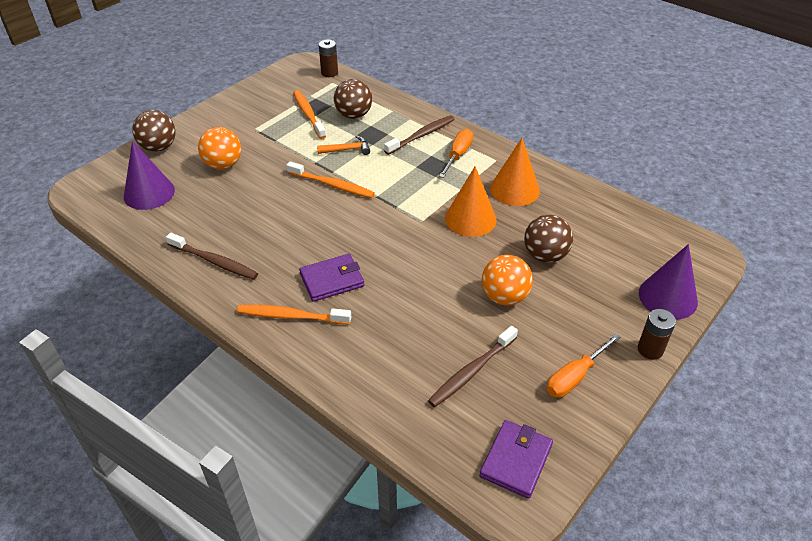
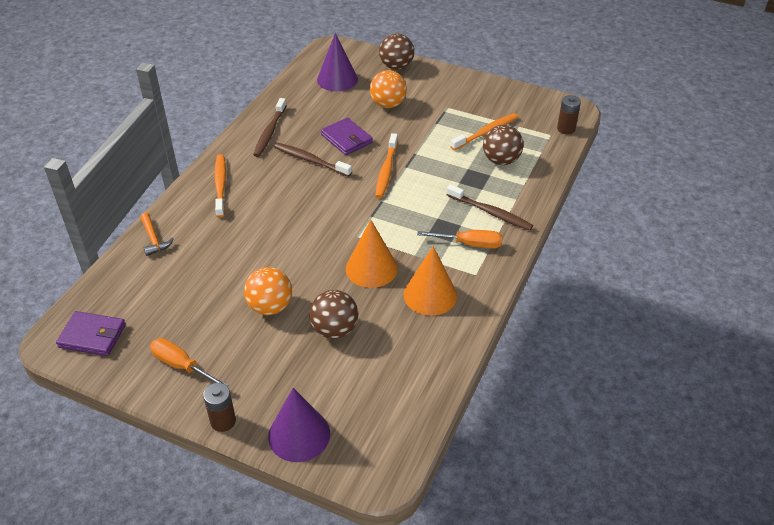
camera: 75 degrees right, 0 degrees up
(332, 280) = (265, 197): purple wallet -> purple wallet (346, 139)
(347, 149) = (443, 168): orange hammer -> orange hammer (154, 239)
(471, 371) = (179, 297): brown toothbrush -> brown toothbrush (310, 160)

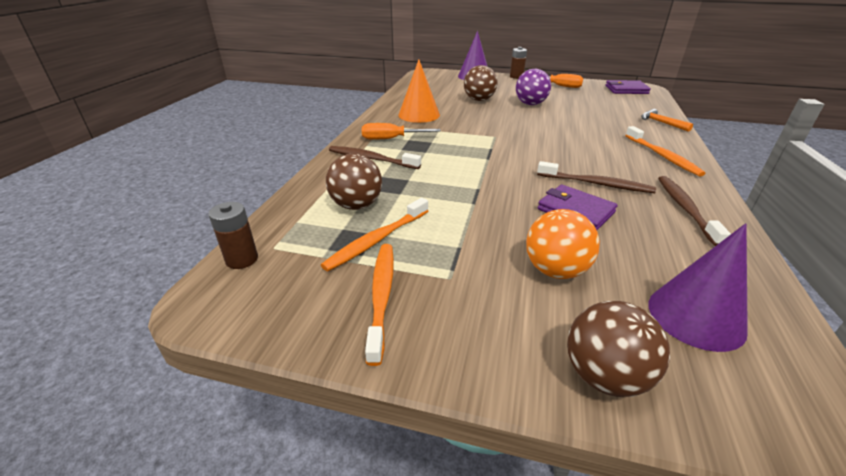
camera: 170 degrees right, 10 degrees down
(270, 307) = (530, 104): orange ball -> purple ball
(371, 268) = (471, 122): orange cone -> none
(386, 170) = (499, 182): orange toothbrush -> orange toothbrush (381, 296)

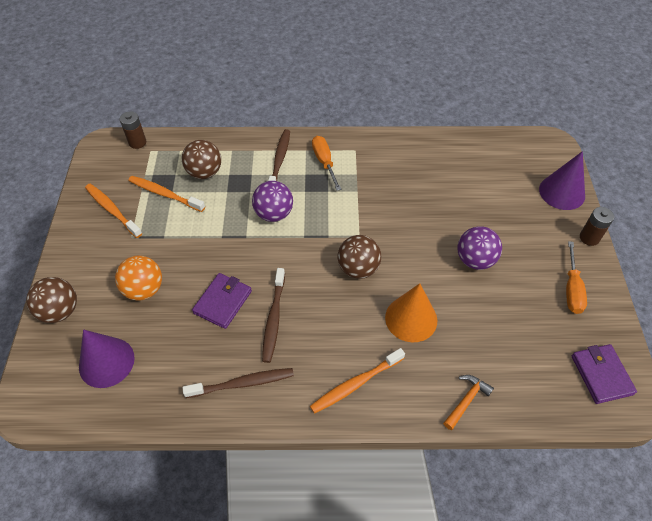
camera: 75 degrees right, 20 degrees up
(381, 296) = (112, 210): orange toothbrush -> orange toothbrush turned 120 degrees counterclockwise
(419, 115) = (393, 168): orange cone -> orange cone (411, 318)
(450, 170) = (274, 214): none -> purple ball
(479, 100) = (466, 209): brown ball -> brown ball (358, 268)

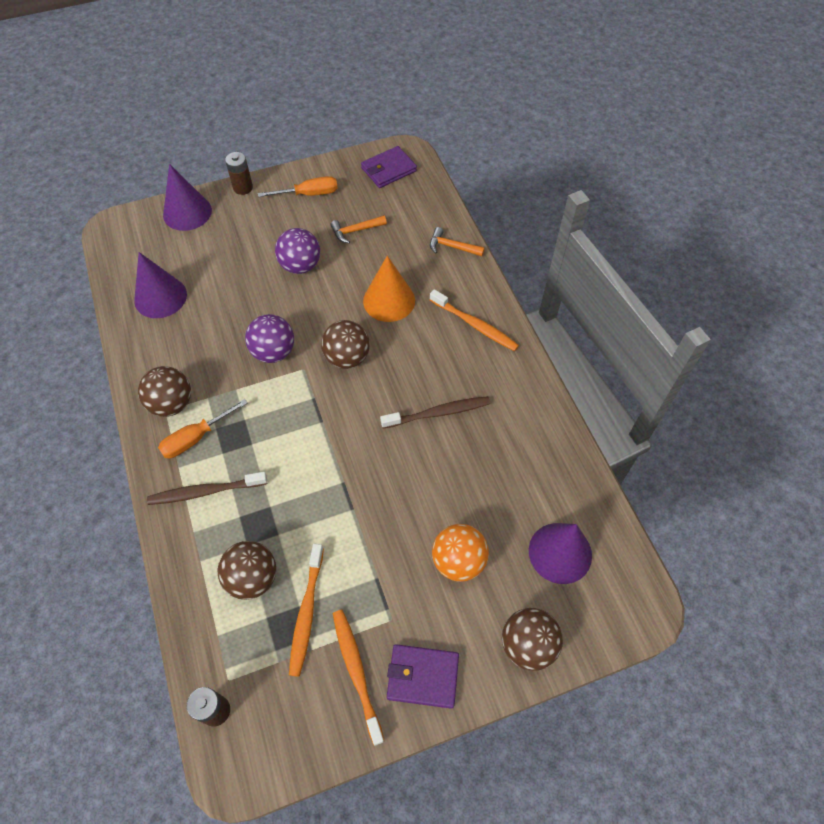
camera: 110 degrees left, 5 degrees up
(112, 210) = (356, 672): orange toothbrush -> orange toothbrush turned 135 degrees clockwise
(222, 302) = (439, 469): purple wallet -> purple wallet (423, 677)
(242, 383) = (518, 414): brown toothbrush -> none
(274, 214) = (298, 464): purple ball -> purple ball (273, 352)
(359, 154) = (172, 404): none -> brown ball
(465, 161) = (160, 297): none -> purple cone
(510, 316) = (355, 231): none -> orange hammer

